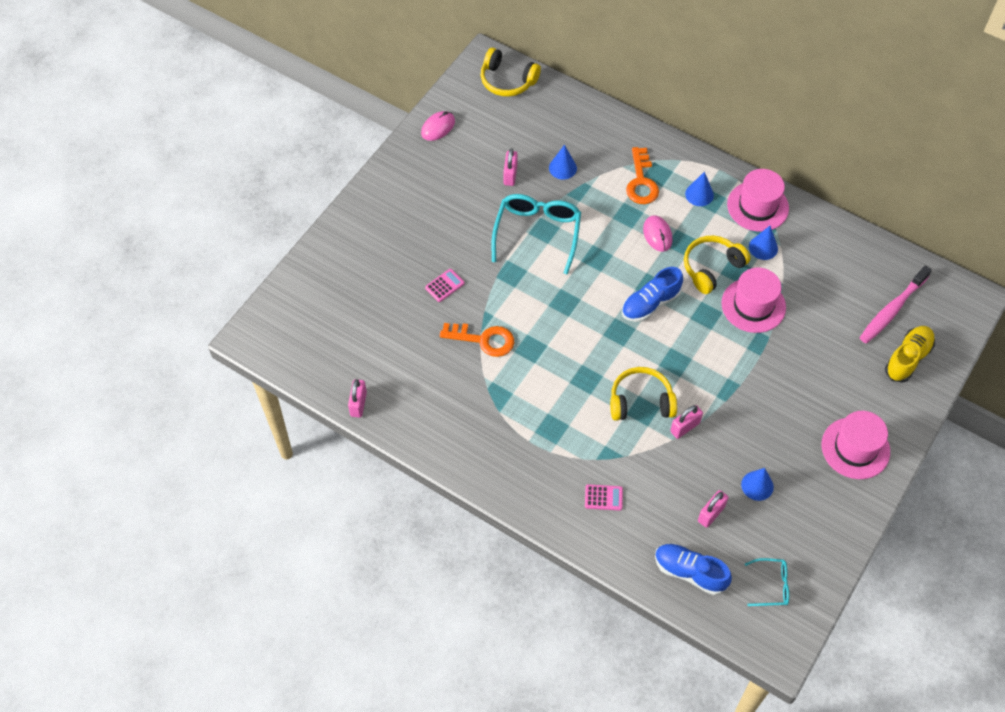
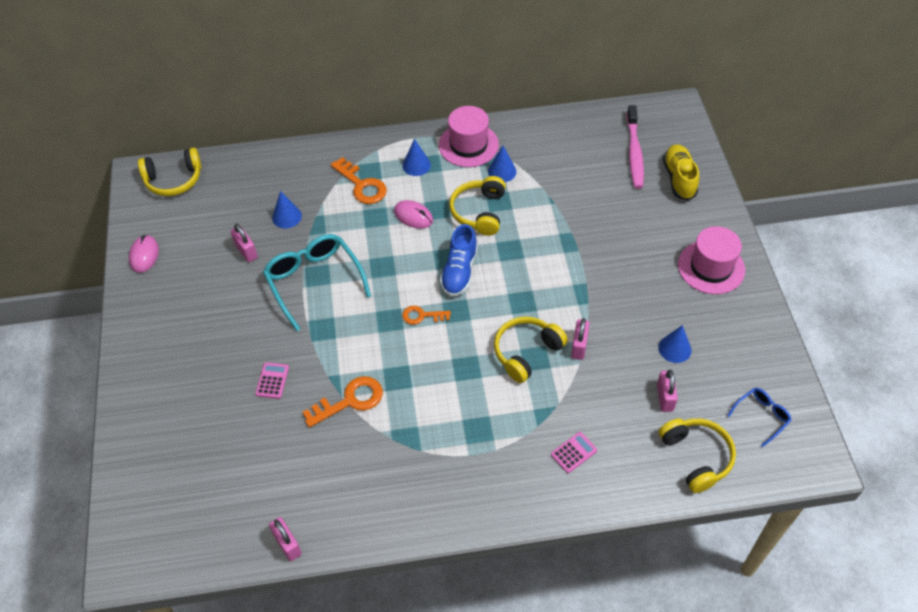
camera: 40 degrees left, 5 degrees down
(591, 317) = (422, 316): none -> orange key
(689, 572) = (696, 457): blue shoe -> yellow headphones
(753, 305) = (537, 217): pink hat -> none
(771, 585) = (761, 416): turquoise glasses -> blue glasses

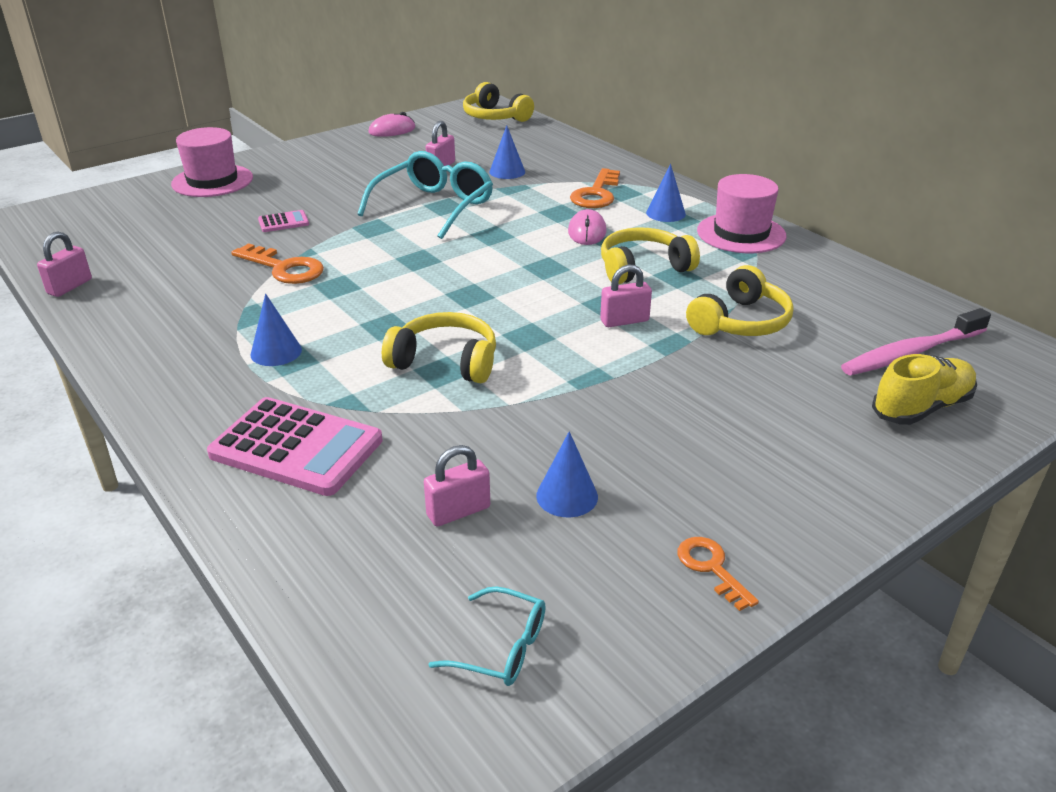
camera: 60 degrees right, 20 degrees down
(422, 316) = (442, 276): orange key -> orange key (711, 568)
(459, 271) = (533, 281): blue shoe -> none
(502, 171) = (729, 265): blue cone -> blue cone (276, 352)
(573, 452) = (296, 447): pink calculator -> pink calculator, size x2.21
(579, 346) = (492, 401): pink padlock -> pink padlock (624, 321)
(696, 457) = (357, 581): yellow headphones -> yellow headphones (740, 322)
(711, 267) = (778, 491): pink hat -> pink hat (212, 181)
(761, 416) = (500, 647): blue glasses -> turquoise glasses

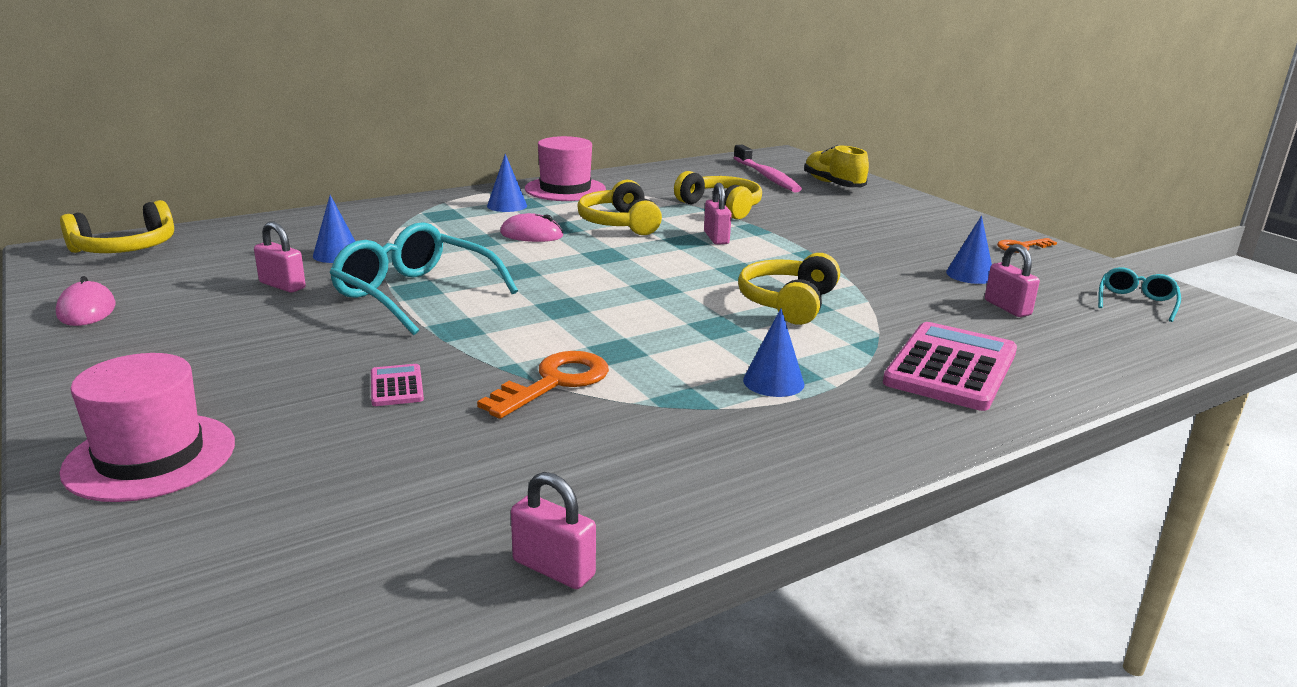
camera: 85 degrees left, 10 degrees down
(596, 194) = (439, 224): orange key -> none

